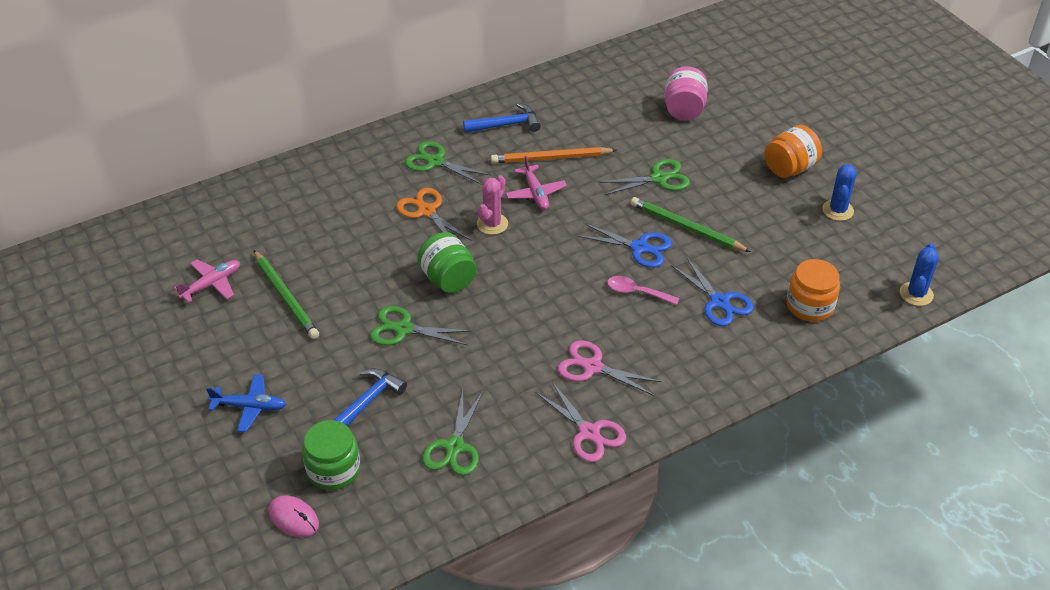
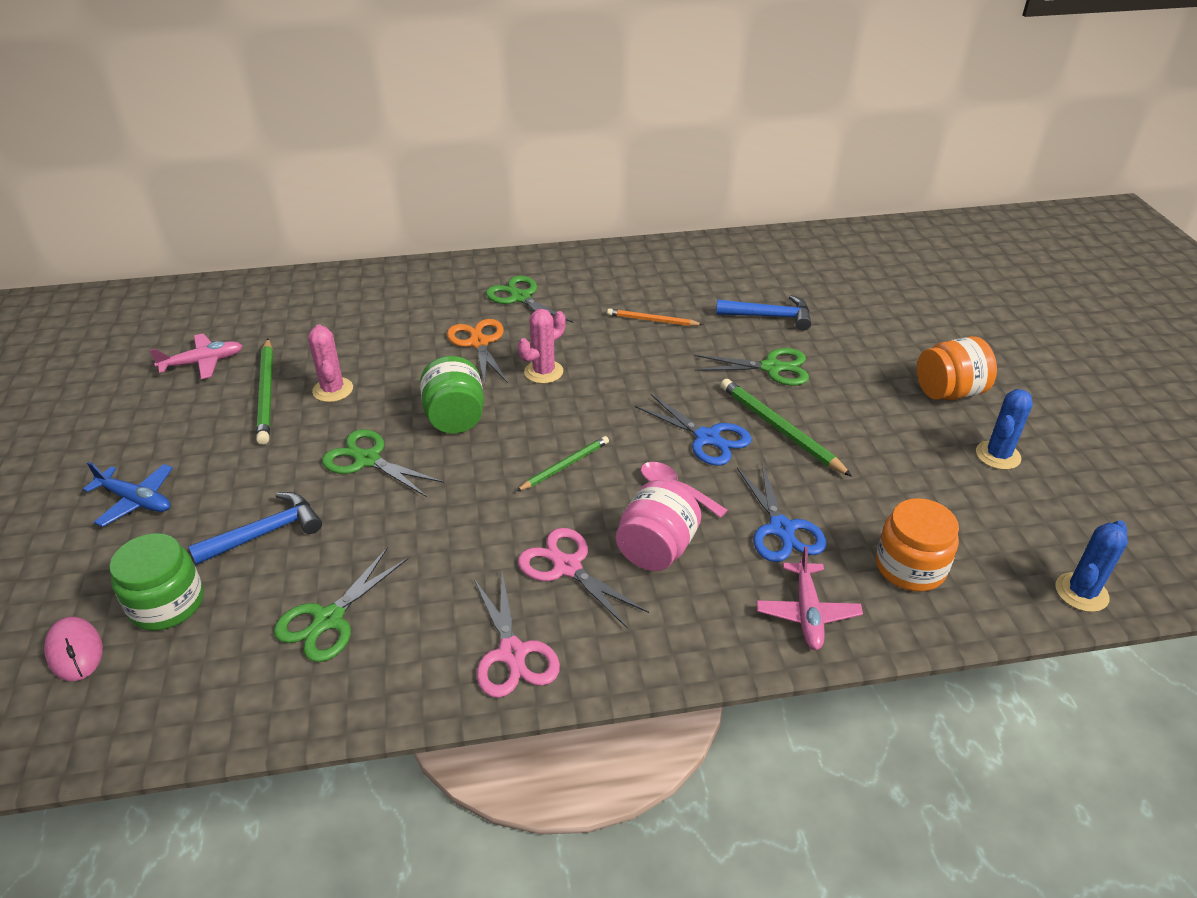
camera: 20 degrees right, 5 degrees down
(337, 280) = (333, 390): none -> pink cactus
(506, 125) = (621, 278): blue hammer -> blue hammer (770, 316)
(535, 193) = (613, 351): pink plane -> pink plane (807, 613)
(550, 295) = (565, 465): none -> green pencil
(551, 158) = (652, 320): orange pencil -> orange pencil, size x0.63
(684, 110) = (838, 304): pink jar -> pink jar (656, 549)

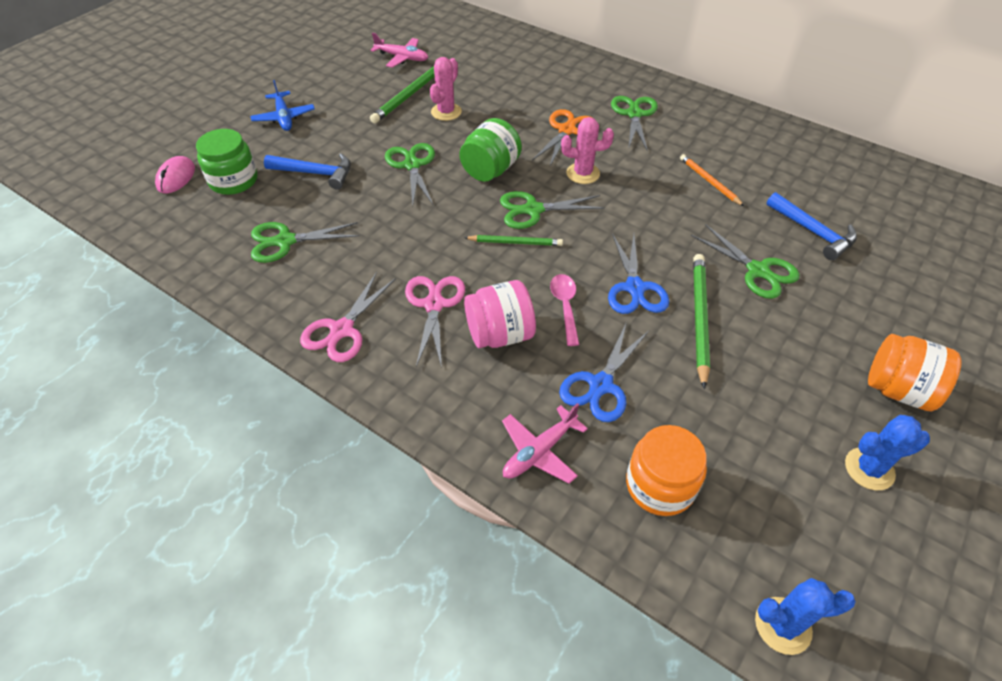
camera: 45 degrees right, 10 degrees up
(542, 429) = (533, 210): none -> green scissors

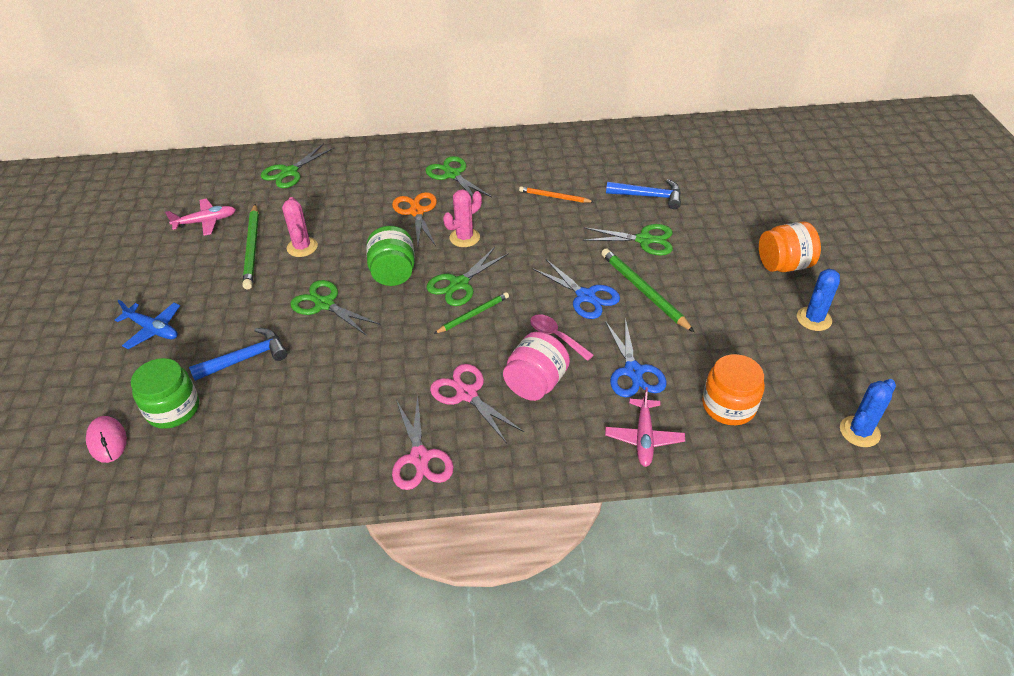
camera: 40 degrees left, 5 degrees down
(285, 241) = (288, 426): green scissors -> green scissors (289, 172)

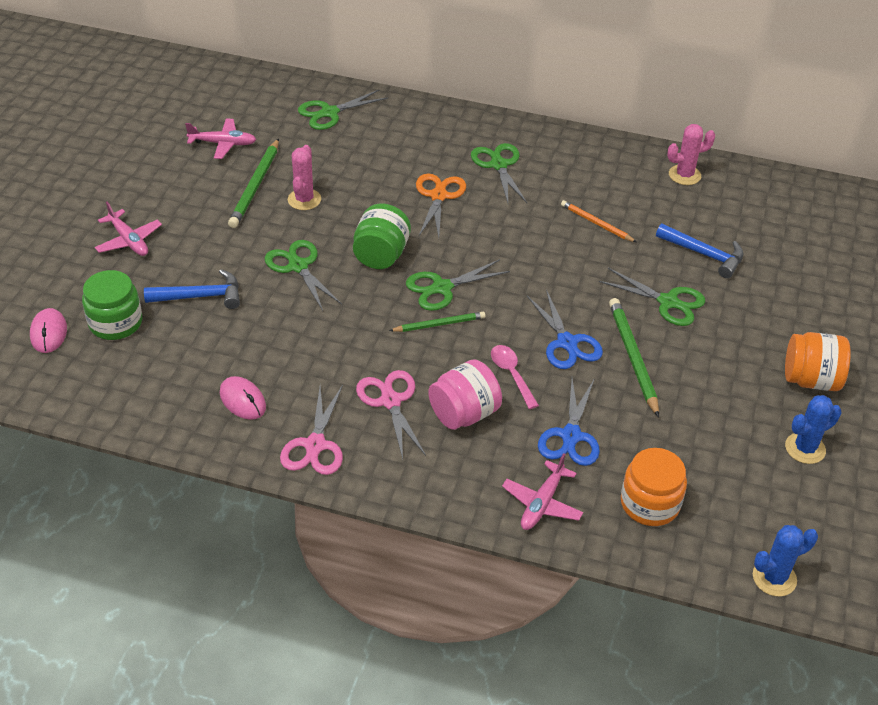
camera: 20 degrees right, 0 degrees up
(153, 329) = (129, 240): blue plane -> pink plane
(331, 440) = (243, 400): none -> pink mouse
(464, 238) = (474, 240): pink cactus -> pink cactus (684, 175)

